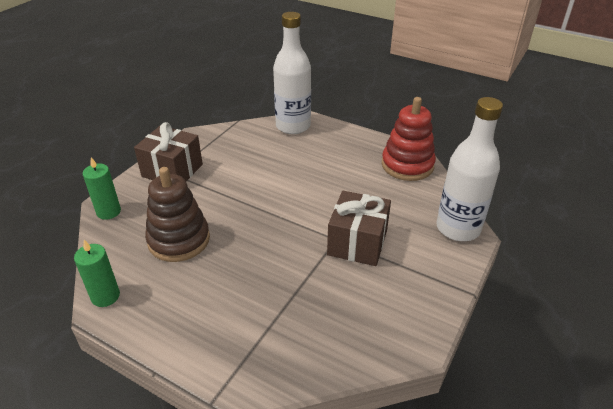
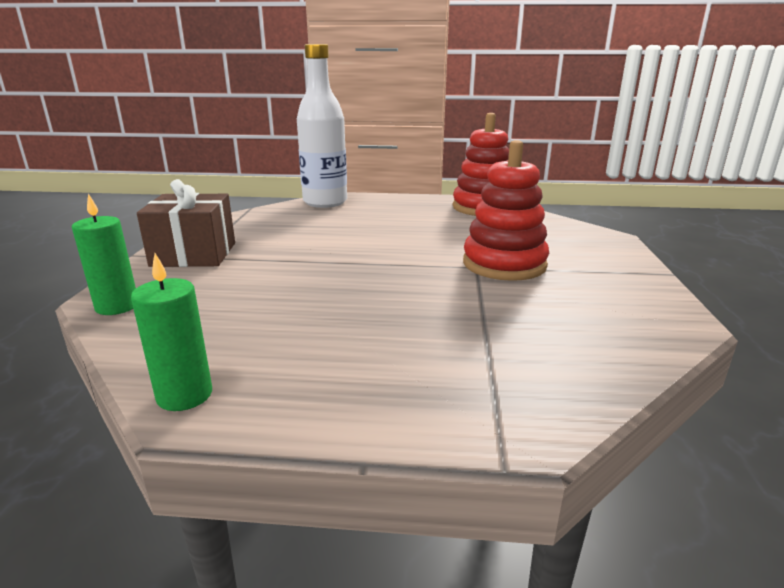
camera: 25 degrees left, 15 degrees down
(179, 240) = (263, 309): brown stacking toy -> none
(357, 242) = (504, 264): brown gift -> red stacking toy
(458, 228) = (591, 235): white bottle -> none

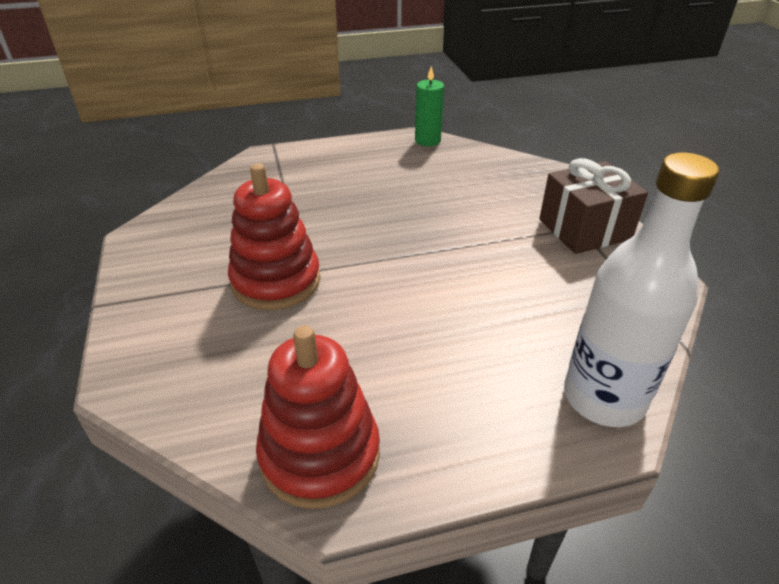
camera: 160 degrees right, 15 degrees up
(117, 306) = (545, 172): green candle -> none

